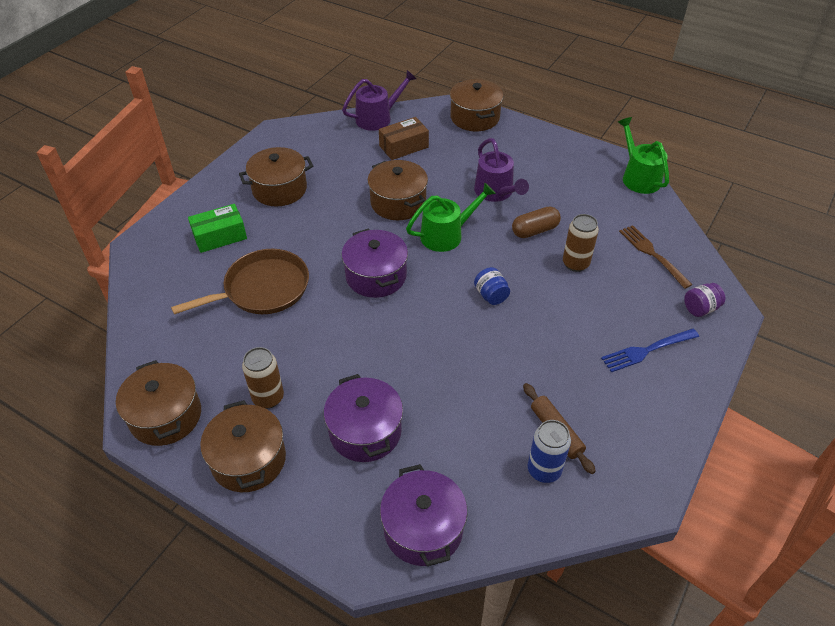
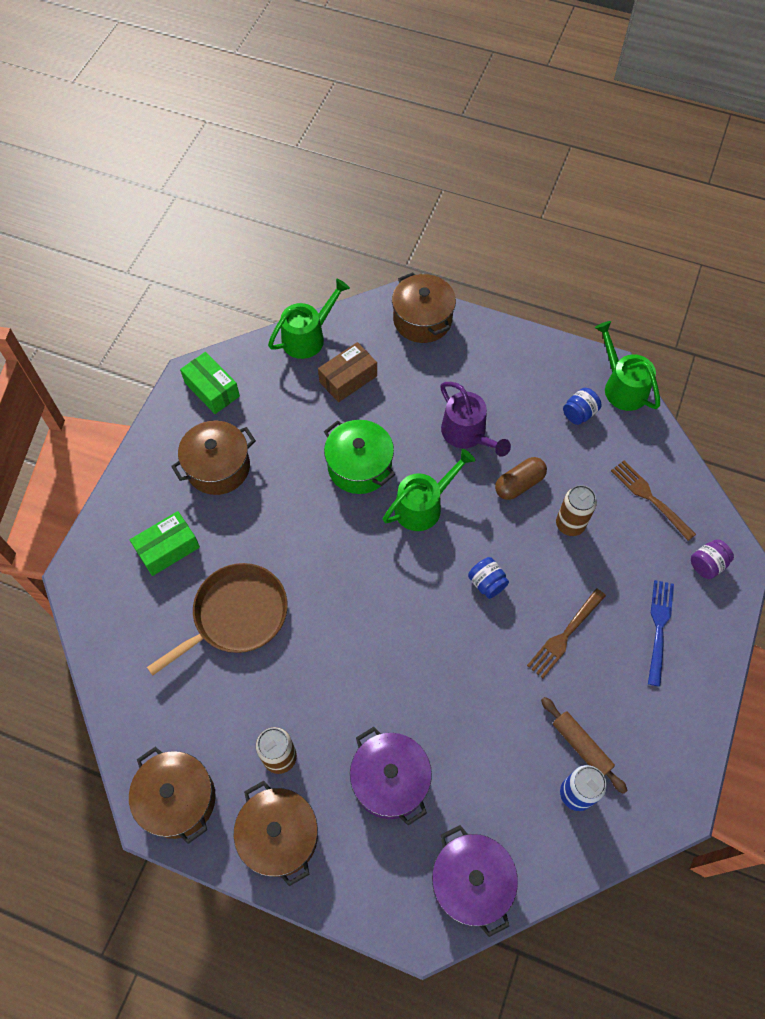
camera: 10 degrees left, 15 degrees up
(290, 141) = (212, 389): none -> green box
(376, 276) = (357, 577): purple pot -> none
(378, 118) = (308, 337): purple watering can -> green watering can
(398, 202) = (359, 466): brown pot -> green pot
(556, 342) = (565, 634): none -> brown fork
(597, 190) = (579, 413): none -> blue jar
(647, 350) = (659, 628): blue fork -> blue fork turned 135 degrees clockwise

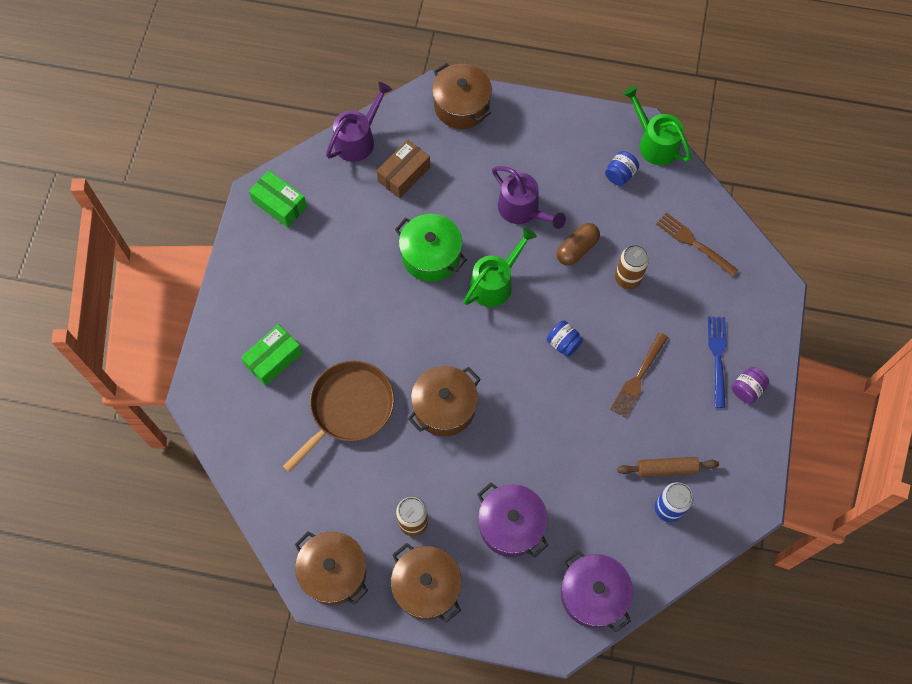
camera: 10 degrees left, 5 degrees up
(218, 467) = (302, 277): brown pot -> brown pot (444, 407)
(308, 337) = (358, 139): green watering can -> purple watering can
(581, 746) = (666, 469): brown rolling pin -> brown rolling pin turned 45 degrees counterclockwise
(707, 564) = (751, 295): purple jar -> purple jar (747, 389)

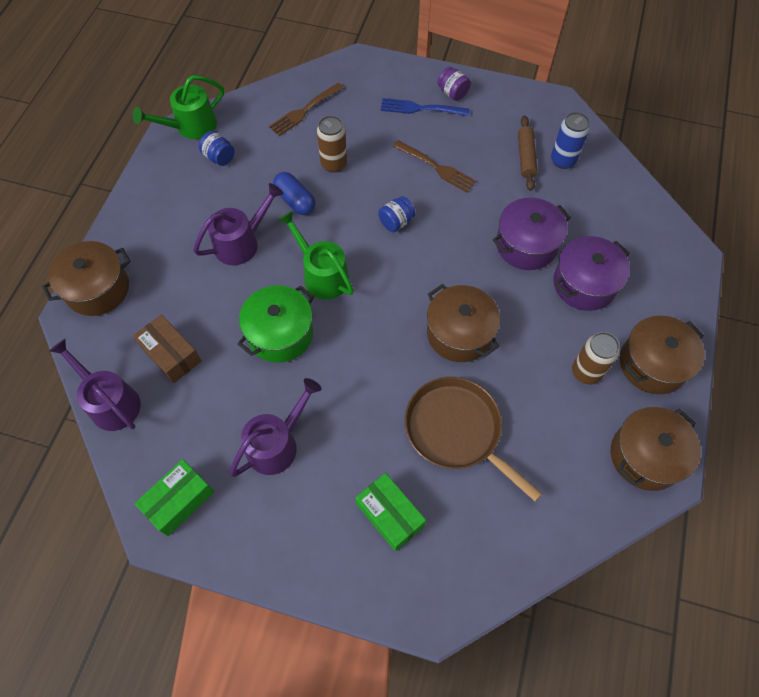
camera: 85 degrees left, 5 degrees down
(329, 267) = (277, 443): none -> purple watering can
(577, 249) = (295, 201): brown capsule -> blue capsule
(593, 594) = (646, 224): purple pot -> purple pot (526, 245)

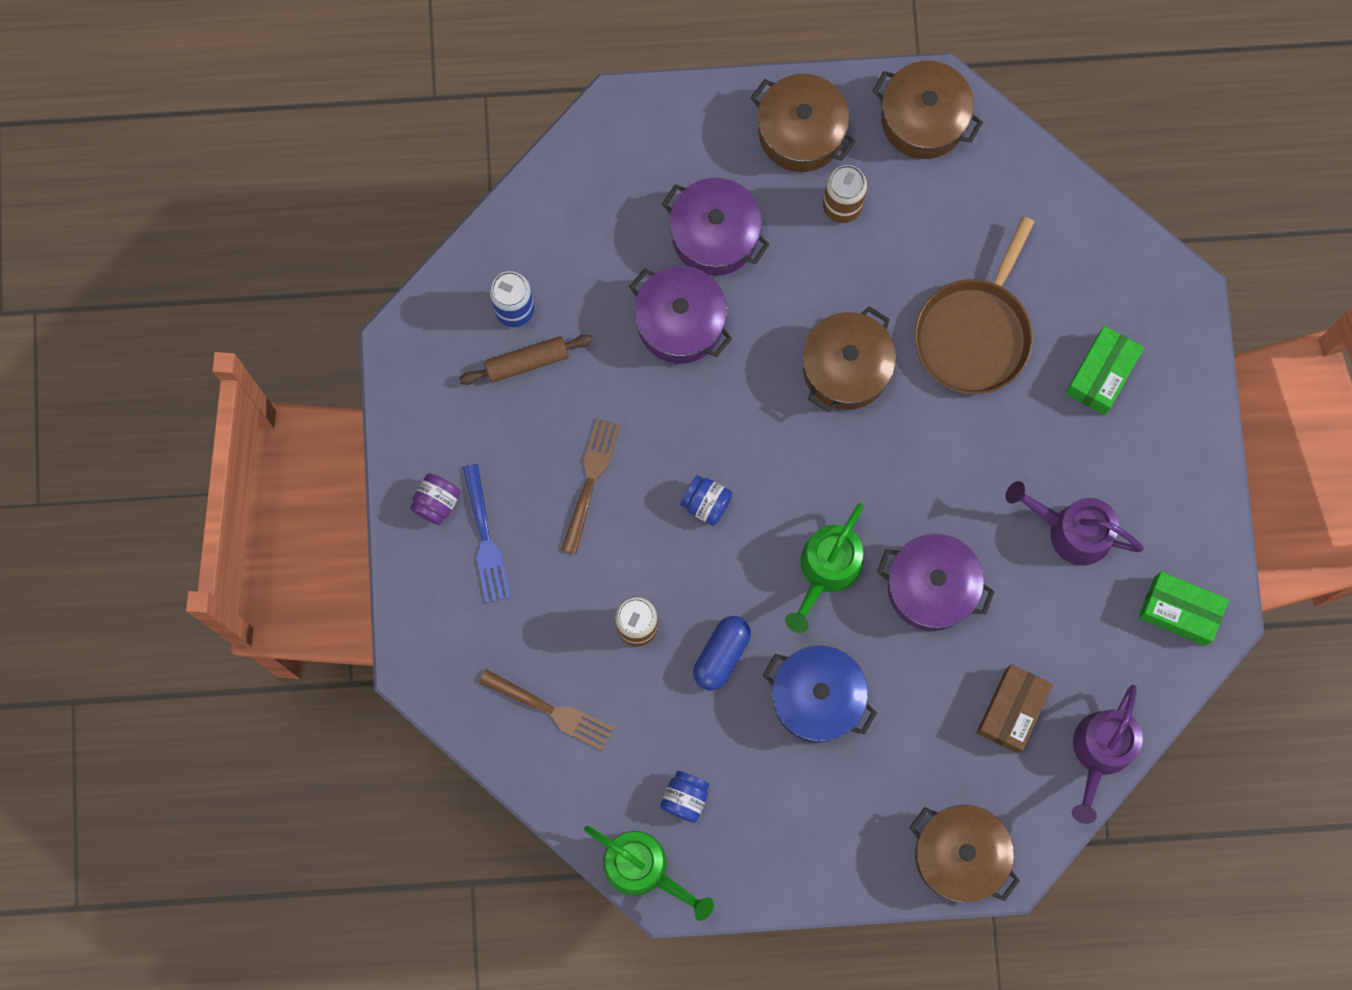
camera: 110 degrees left, 15 degrees up
(241, 242) = (817, 698): purple watering can -> blue pot
(280, 334) = (931, 587): green pot -> purple pot

